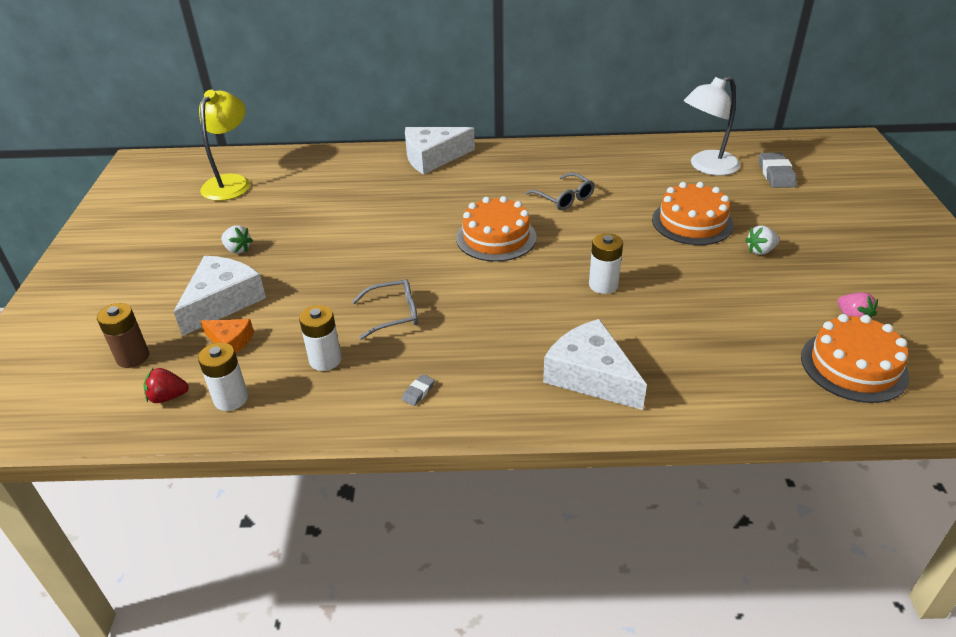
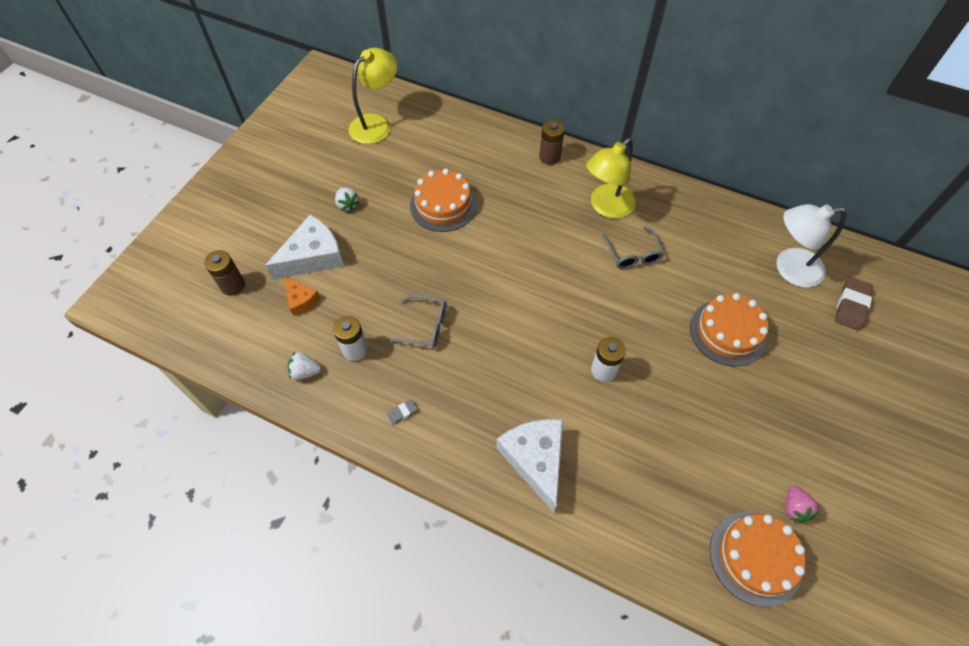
camera: 25 degrees right, 20 degrees up
(168, 397) = (239, 335): red strawberry -> none
(231, 399) = (277, 356): white battery -> none
(433, 157) = (549, 157): white cheese -> brown battery
(496, 237) = (548, 277): orange cake -> orange cake (443, 205)
(514, 175) = (606, 207): none -> yellow lamp
(760, 251) = (767, 394): white strawberry -> white strawberry (305, 372)
(776, 174) = (851, 306): grey eraser -> brown eraser

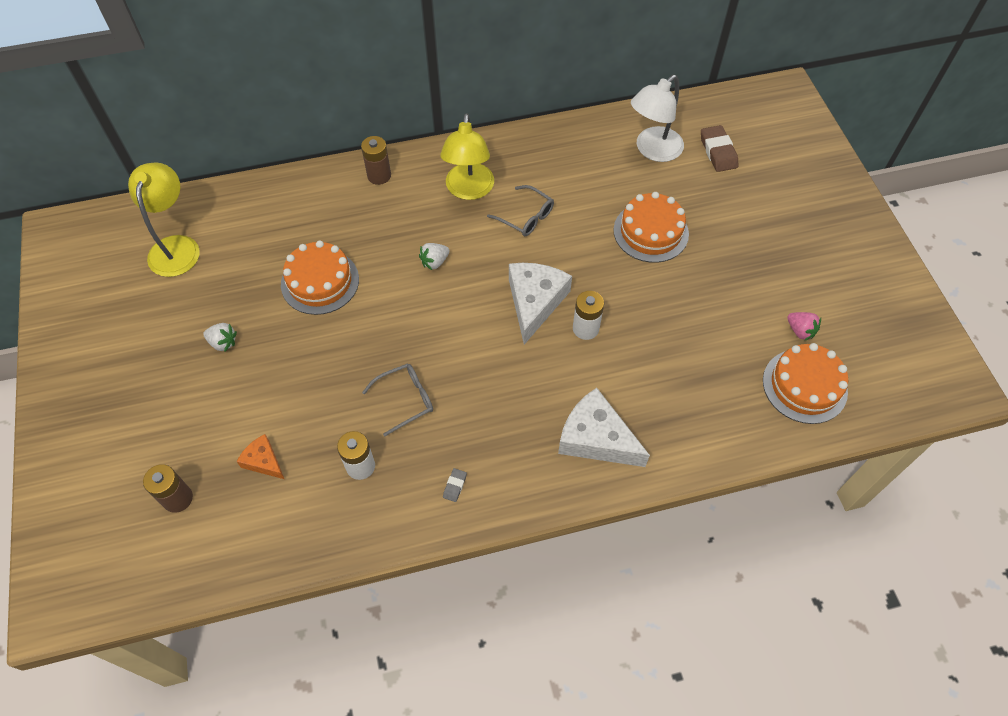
camera: 40 degrees left, 0 degrees up
(301, 300) = (263, 461): orange cheese -> orange cheese turned 150 degrees counterclockwise
(305, 372) = (332, 520): white strawberry -> white strawberry (434, 262)
(313, 256) = (236, 414): white cheese -> white cheese (535, 302)

